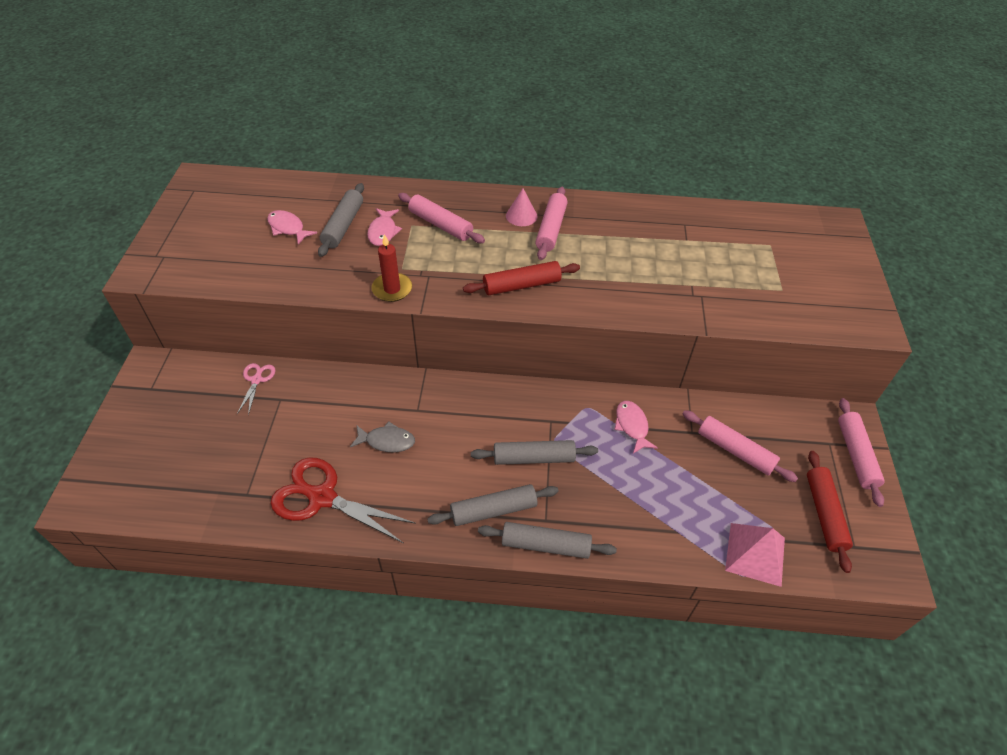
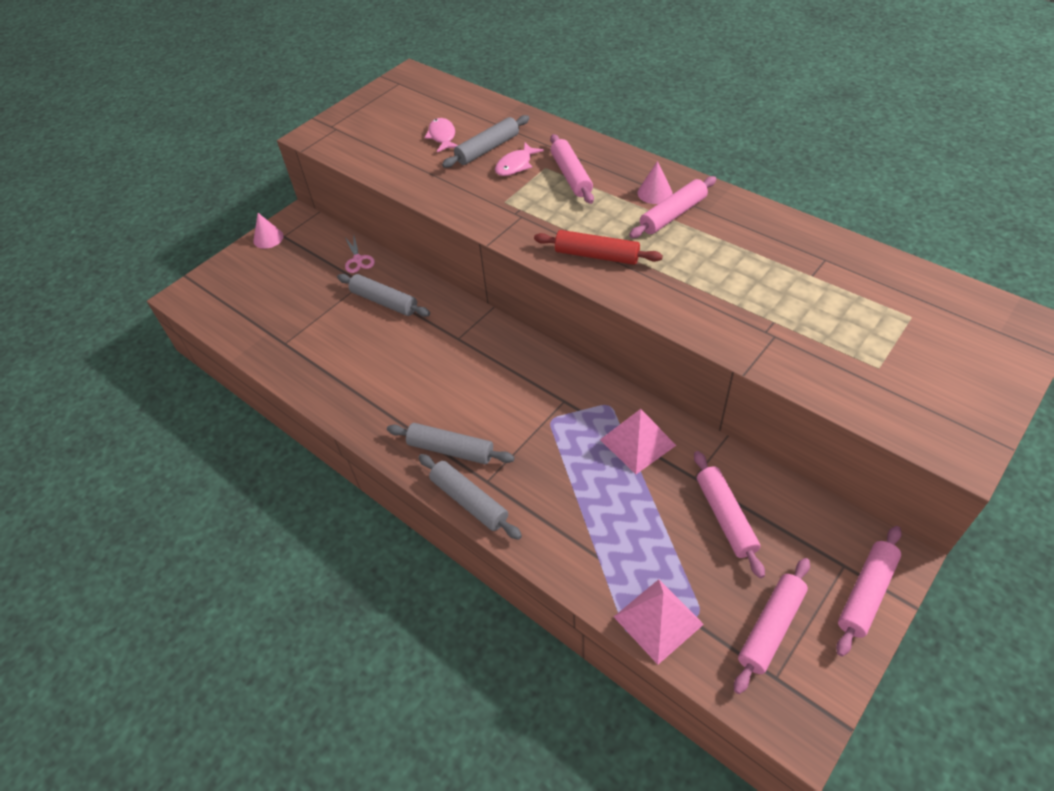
camera: 40 degrees right, 0 degrees up
(134, 398) = (268, 238): none -> pink cone
(257, 379) = (358, 260): pink scissors -> pink scissors turned 120 degrees clockwise
(321, 497) = (332, 371): red scissors -> none
(387, 441) = (413, 352): grey fish -> none
(392, 289) = (481, 216): red candle -> none
(534, 458) = (521, 424): grey rolling pin -> grey rolling pin (384, 301)
(632, 426) = (637, 442): pink fish -> pink pyramid
(824, 513) = (770, 627): red rolling pin -> pink rolling pin

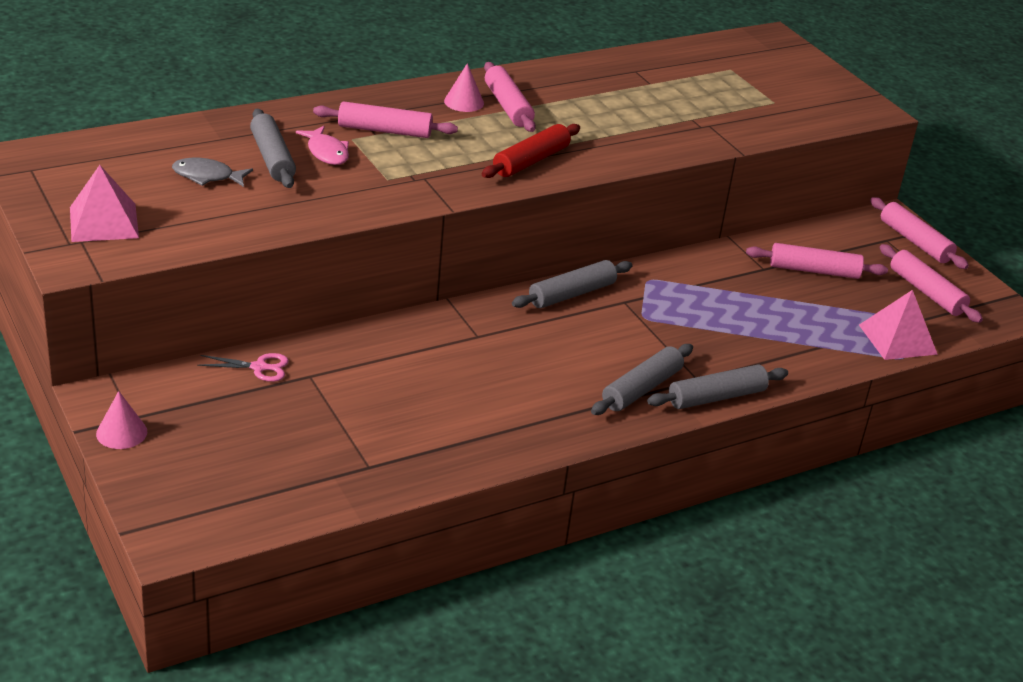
camera: 75 degrees left, 15 degrees down
(384, 301) = (364, 368): grey rolling pin -> grey rolling pin (571, 294)
(442, 136) = (207, 176): pink fish -> grey fish
(637, 442) = (705, 281): pink pyramid -> pink pyramid (103, 222)

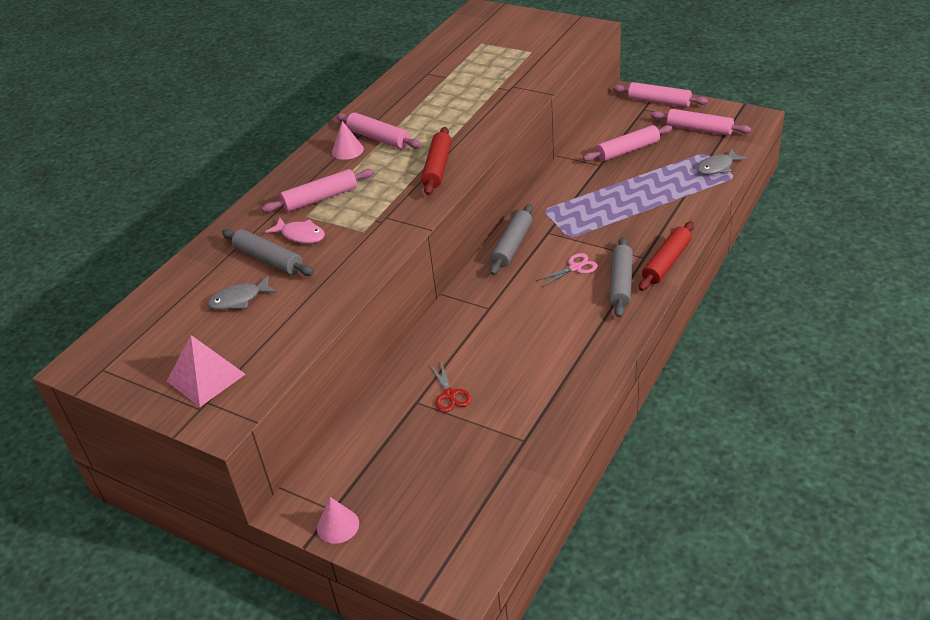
camera: 25 degrees left, 5 degrees up
(260, 367) = (377, 417): pink scissors -> pink scissors (575, 267)
(347, 388) = (450, 395): none -> red scissors
(716, 397) = (666, 262): grey rolling pin -> red rolling pin
(897, 339) = (717, 167): pink pyramid -> grey fish

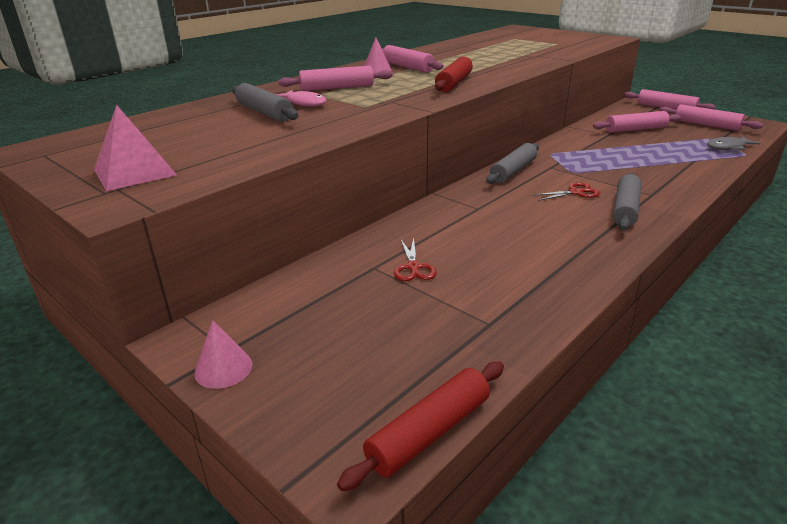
camera: 10 degrees right, 10 degrees down
(239, 299) = (217, 130): grey fish -> none
(575, 267) = (576, 192): pink scissors -> red scissors
(666, 262) = (677, 201): red rolling pin -> red rolling pin (429, 432)

